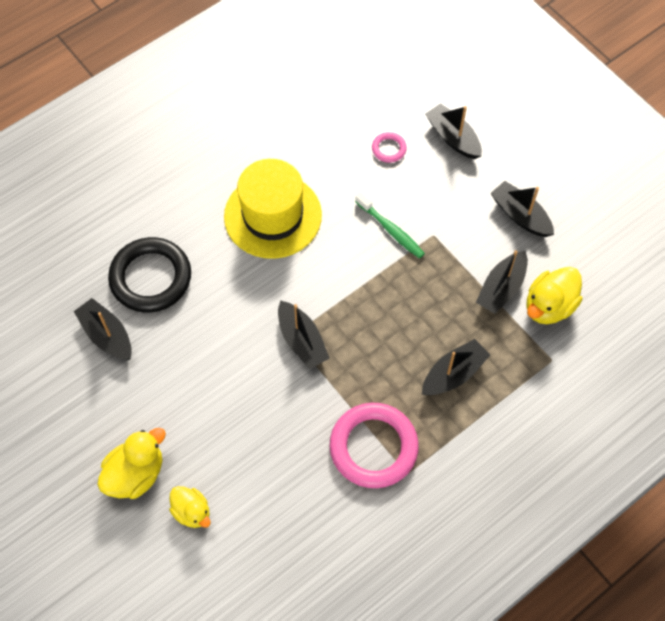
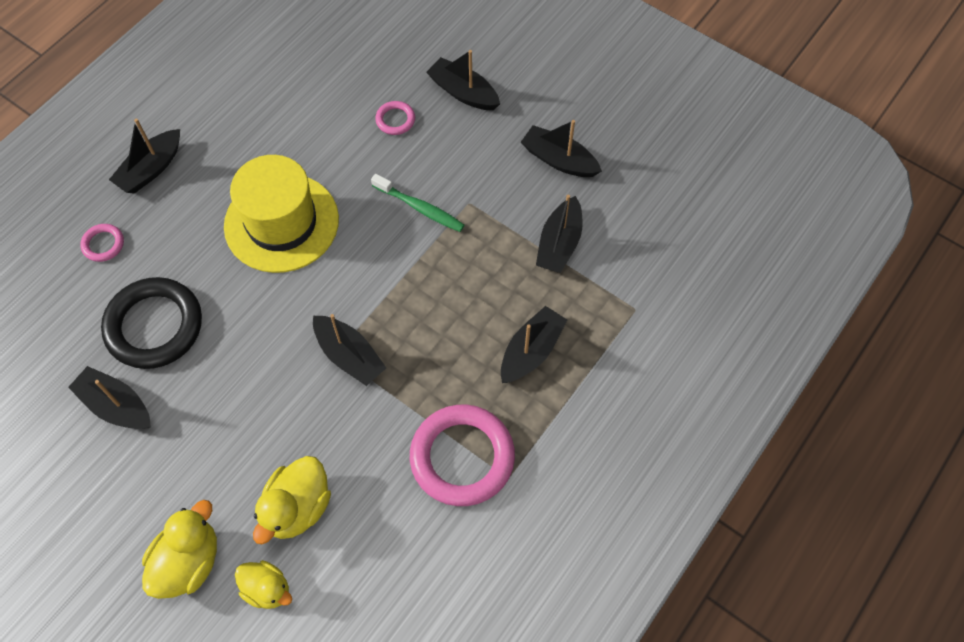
camera: 15 degrees left, 0 degrees up
(125, 200) = (103, 244): none -> pink ring
(177, 146) = (151, 169): none -> black boat
(549, 306) = (616, 251): yellow duck -> yellow duck (297, 507)

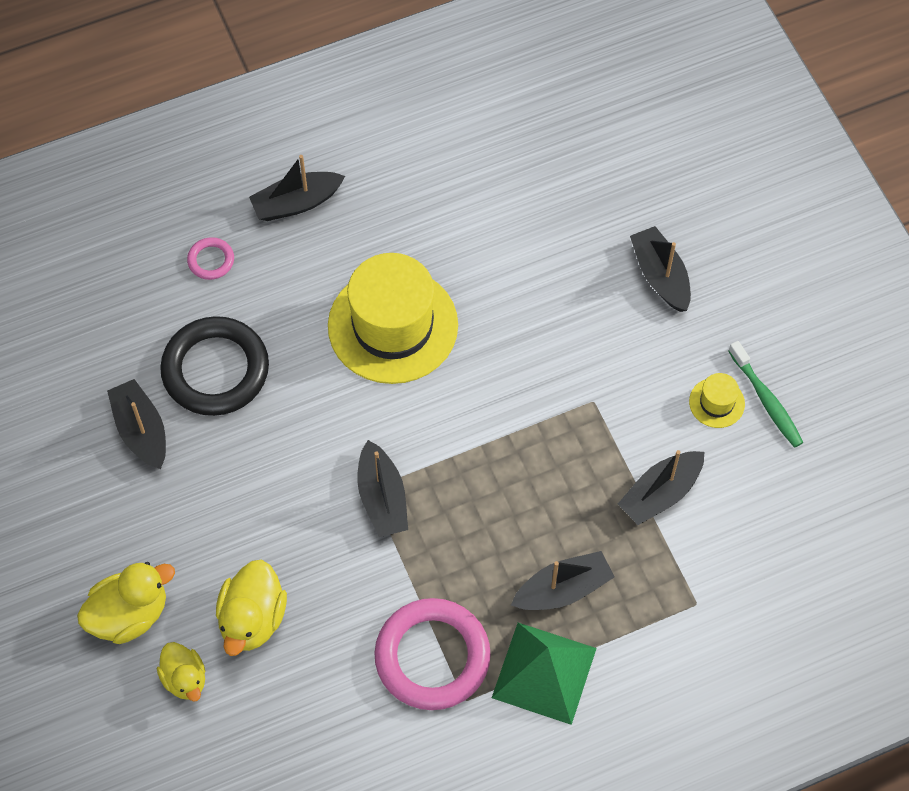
camera: 30 degrees right, 0 degrees up
(297, 507) = (252, 619): yellow duck -> yellow duck turned 45 degrees counterclockwise
(395, 120) = (570, 271): pink ring -> none
(420, 208) = (540, 381): green toothbrush -> green toothbrush (766, 400)
(555, 422) = (544, 672): none -> green pyramid
(559, 160) = (716, 402): black boat -> yellow hat

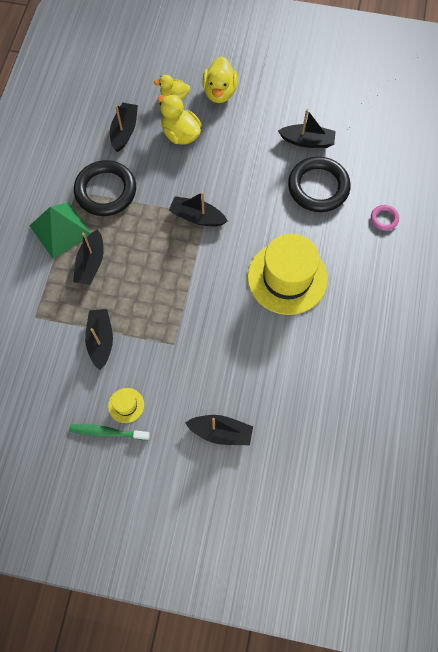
camera: 125 degrees right, 5 degrees up
(296, 203) = (394, 277): black boat -> black boat (124, 131)
(432, 657) = (106, 191): pink ring -> black ring

